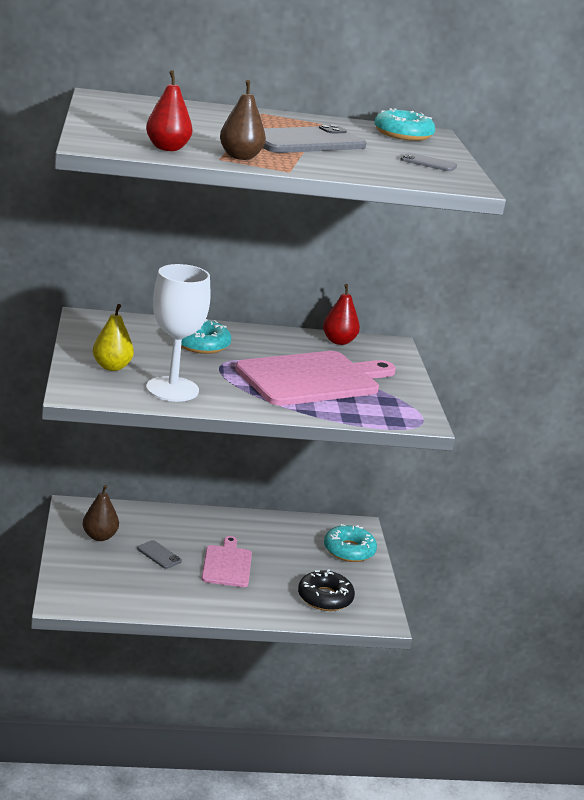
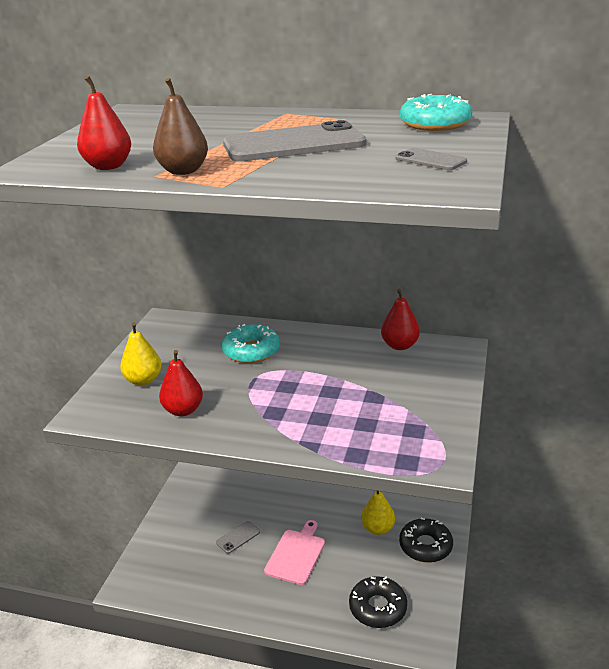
camera: 25 degrees right, 5 degrees up
(99, 536) = (195, 511): brown pear -> none
(159, 555) = (238, 537): grey phone -> grey phone turned 75 degrees clockwise
(172, 389) = (183, 410): white goblet -> red pear
(297, 540) = (377, 528): none -> yellow pear
(312, 379) = (342, 397): pink cutting board -> none
(349, 550) = (425, 546): turquoise donut -> black donut

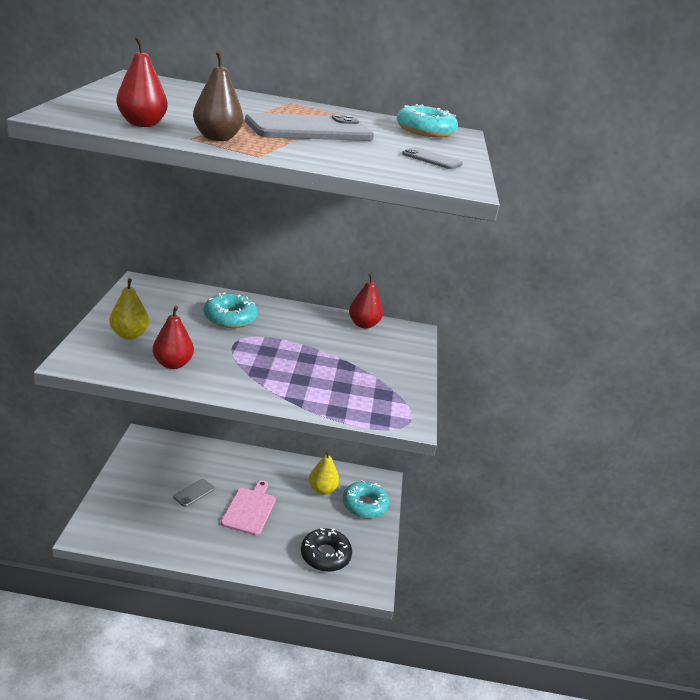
camera: 15 degrees left, 0 degrees up
(425, 546) = (364, 505): black donut -> turquoise donut

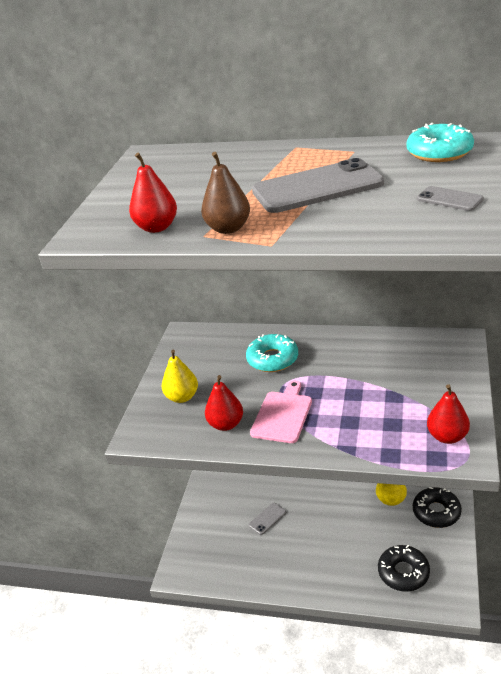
camera: 15 degrees right, 5 degrees up
(249, 509) = (322, 530): pink cutting board -> pink cutting board (282, 415)
(363, 324) = (406, 342): red pear -> red pear (447, 436)
(364, 505) = (436, 512): turquoise donut -> black donut

